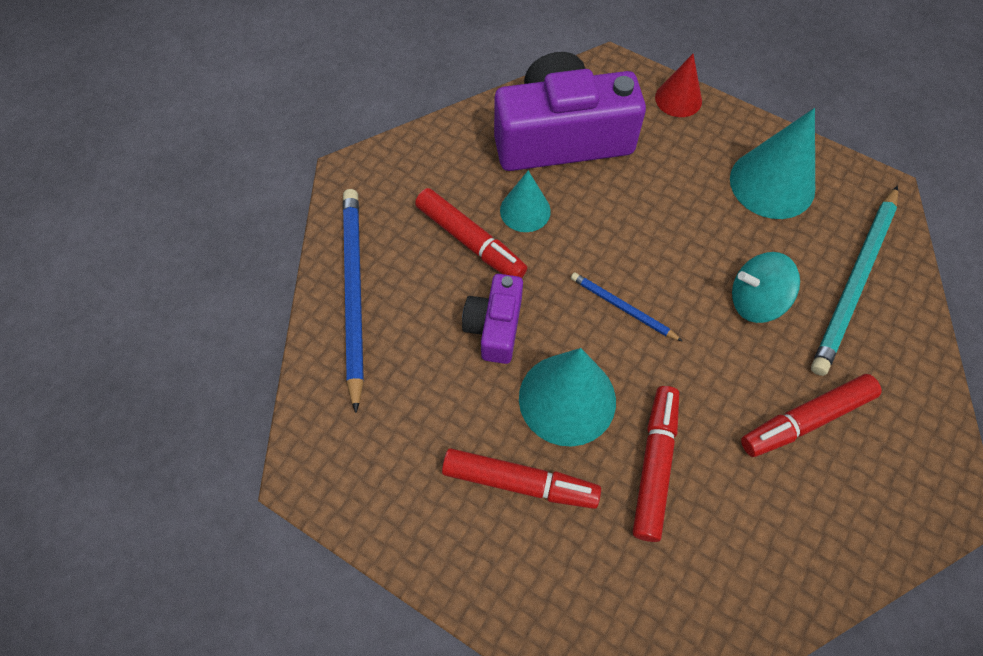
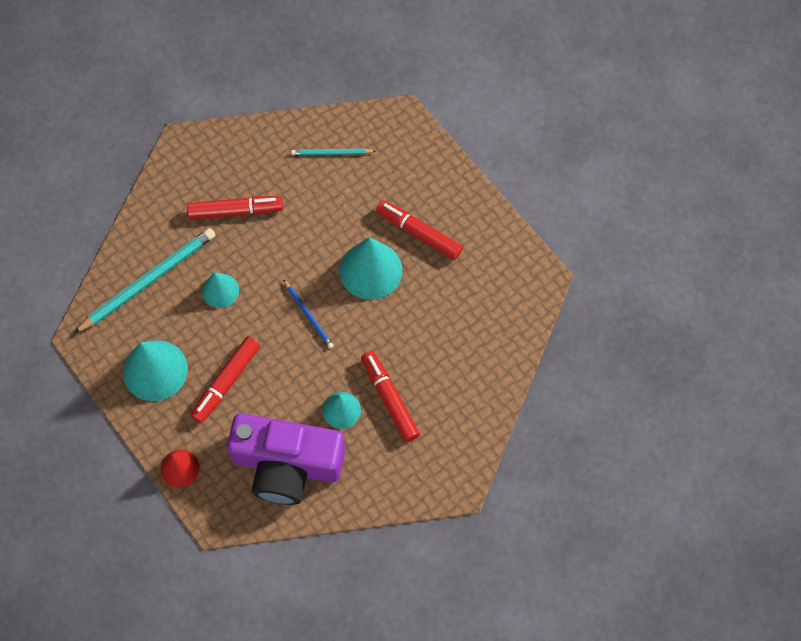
camera: 160 degrees left, 5 degrees up
(353, 294) = (482, 386): blue pencil -> none
(495, 326) = (396, 331): purple camera -> none
(654, 465) = (337, 216): red marker -> red marker (226, 382)
(718, 575) = (331, 153): none -> turquoise pencil
(755, 301) = (220, 290): turquoise spinning top -> turquoise cone

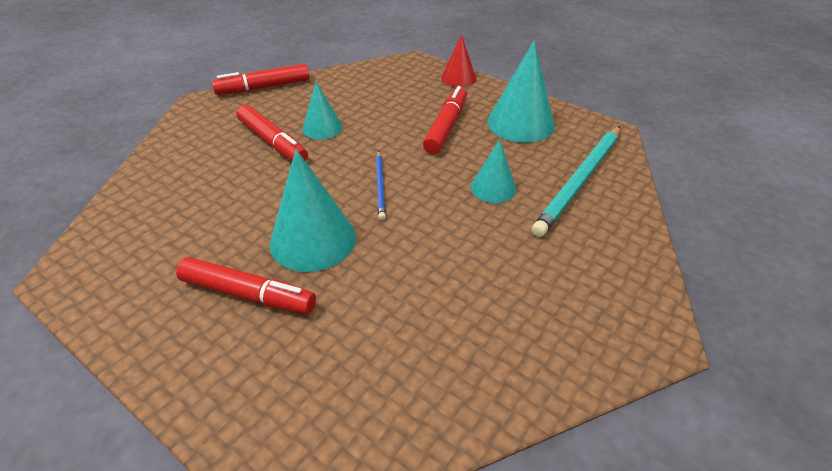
camera: 165 degrees right, 25 degrees down
(235, 211) = (522, 267): red marker -> red marker (264, 87)
(287, 464) = (365, 92): purple camera -> none
(308, 315) = (380, 186): blue pencil -> blue pencil turned 135 degrees counterclockwise
(331, 153) = (413, 380): turquoise pencil -> none

